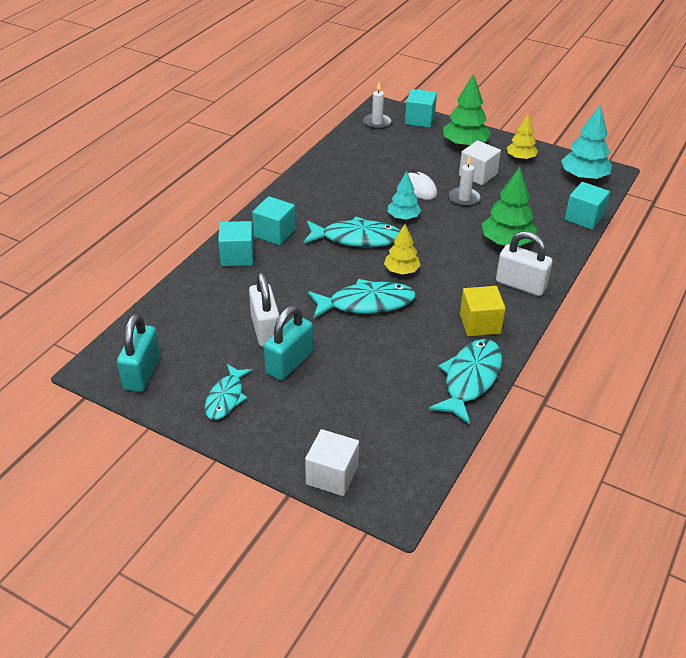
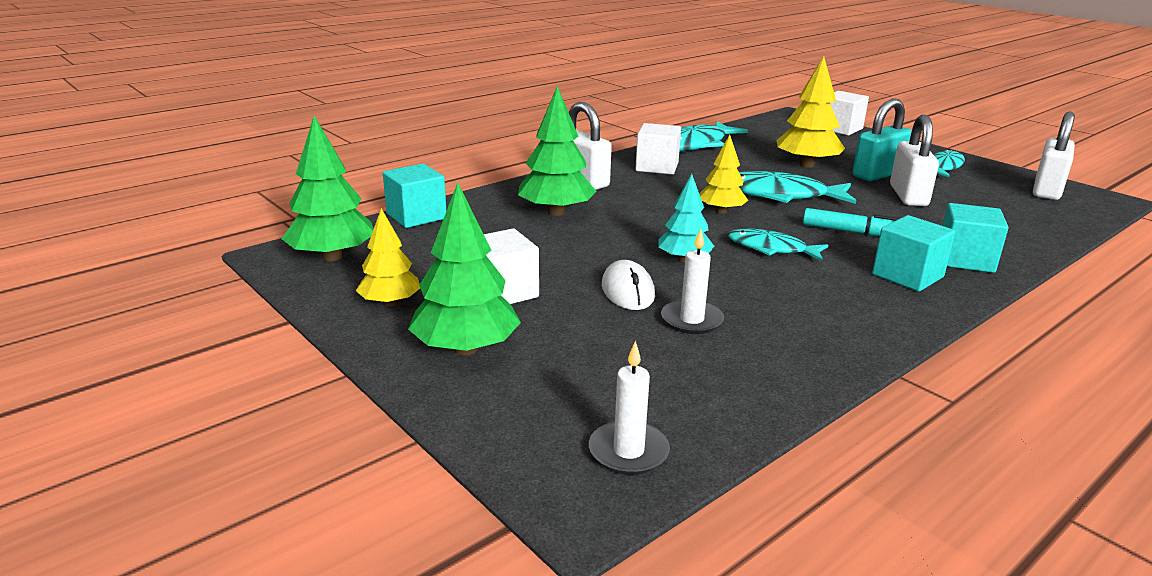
camera: 160 degrees left, 15 degrees down
(142, 373) = (1047, 190): turquoise padlock -> white padlock
(309, 268) = (851, 231): none -> turquoise marker
(355, 365) = (806, 165): none -> yellow tree
(356, 238) = (771, 249): turquoise fish -> turquoise fish, size x0.64
(419, 120) = (508, 435): turquoise cube -> none
(464, 198) = (564, 265): white candle -> white candle (691, 320)
(480, 324) = (657, 167): yellow cube -> white cube
(584, 177) = (332, 257): turquoise tree -> green tree

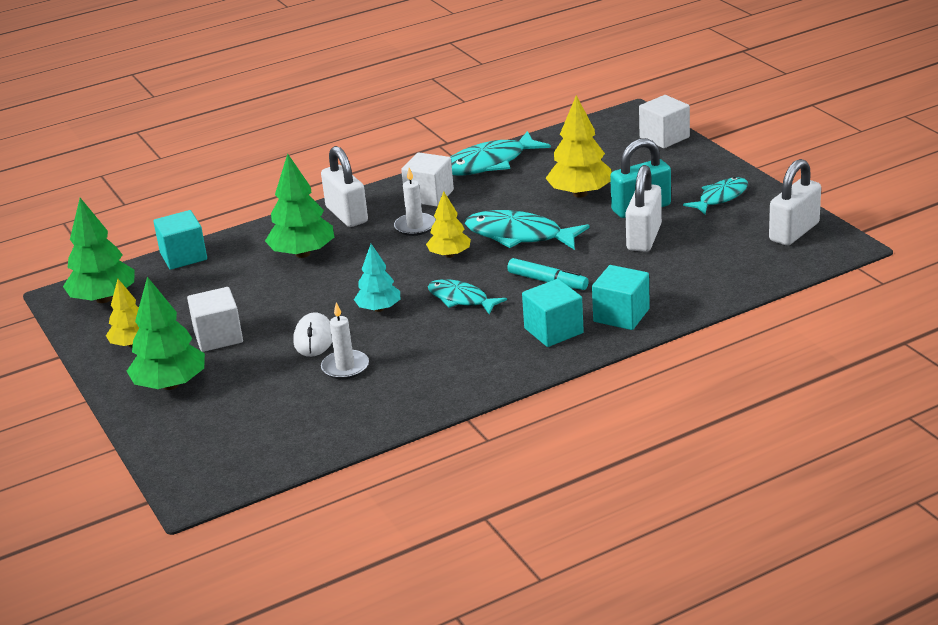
camera: 15 degrees right, 5 degrees up
(628, 451) = (239, 462): white candle -> white candle (415, 226)

